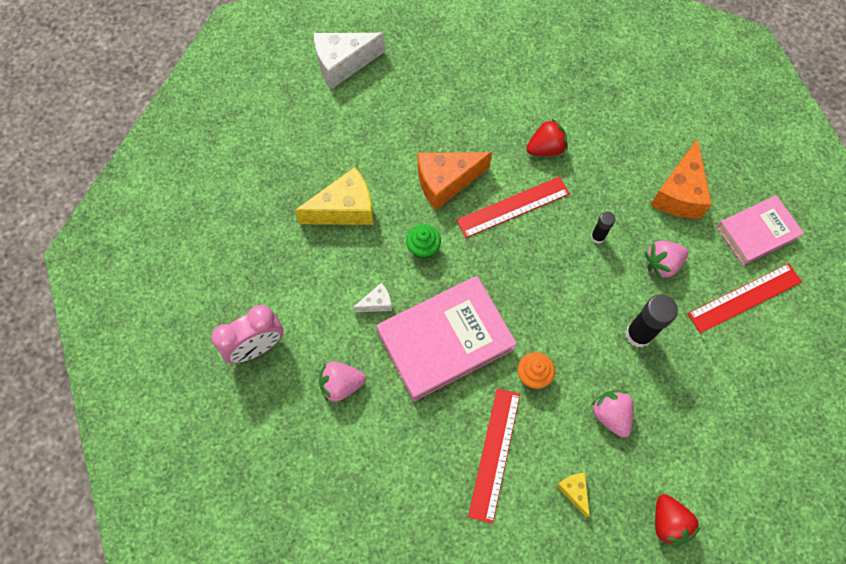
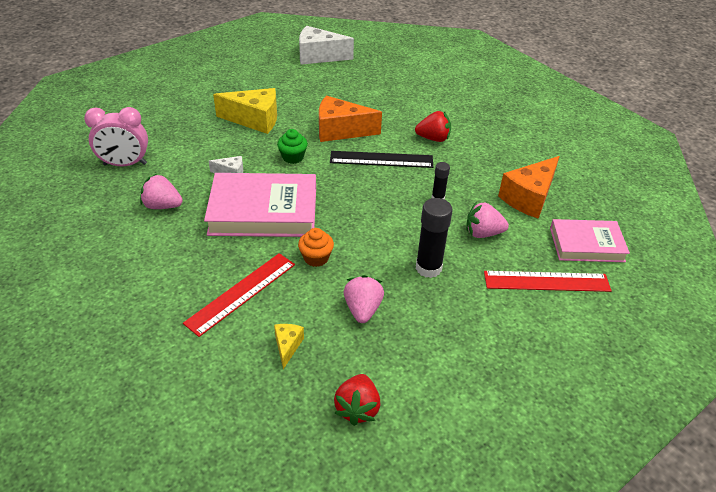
camera: 25 degrees right, 25 degrees down
(513, 207) = (381, 159): red ruler -> black ruler

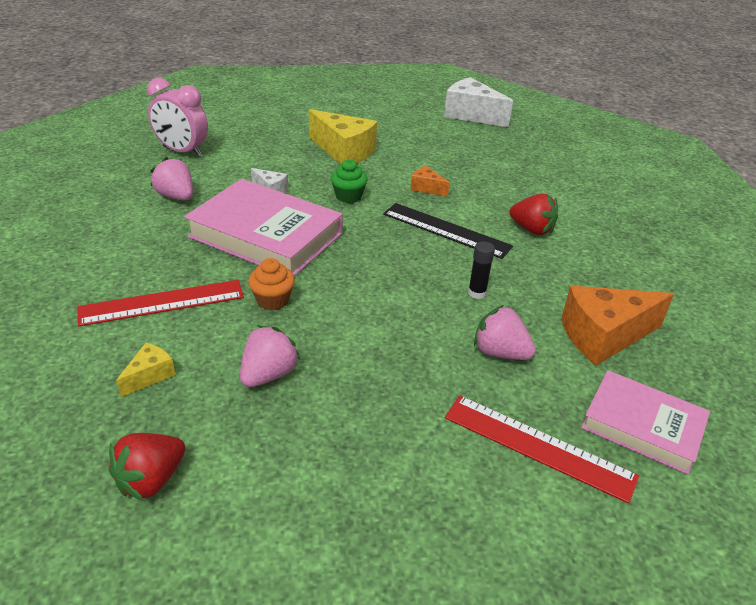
camera: 30 degrees right, 5 degrees down
(340, 131) = (426, 188): orange cheese -> orange cheese, size x0.49
(428, 268) = (391, 363): black glue stick -> none

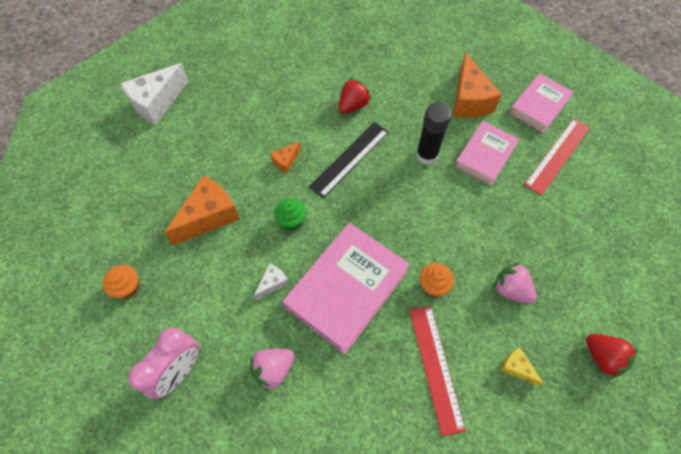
camera: 80 degrees left, 25 degrees up
(264, 122) = (127, 287): none -> orange cupcake
(344, 151) = (209, 216): yellow cheese -> orange cheese
(477, 293) = (426, 155): black glue stick -> black glue stick, size x1.78
(500, 352) = (485, 155): pink strawberry -> pink book

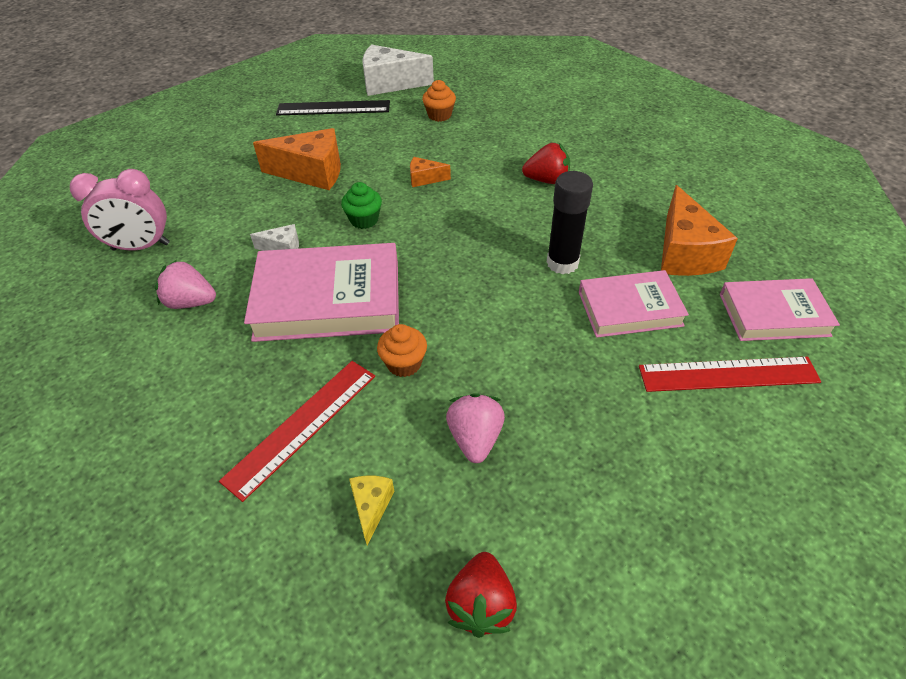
camera: 50 degrees right, 15 degrees down
(127, 287) = (196, 174): orange cupcake -> orange cupcake (439, 115)
(349, 159) = (481, 214): black ruler -> black ruler (333, 108)
(469, 100) = (684, 253): orange cheese -> orange cheese turned 45 degrees counterclockwise

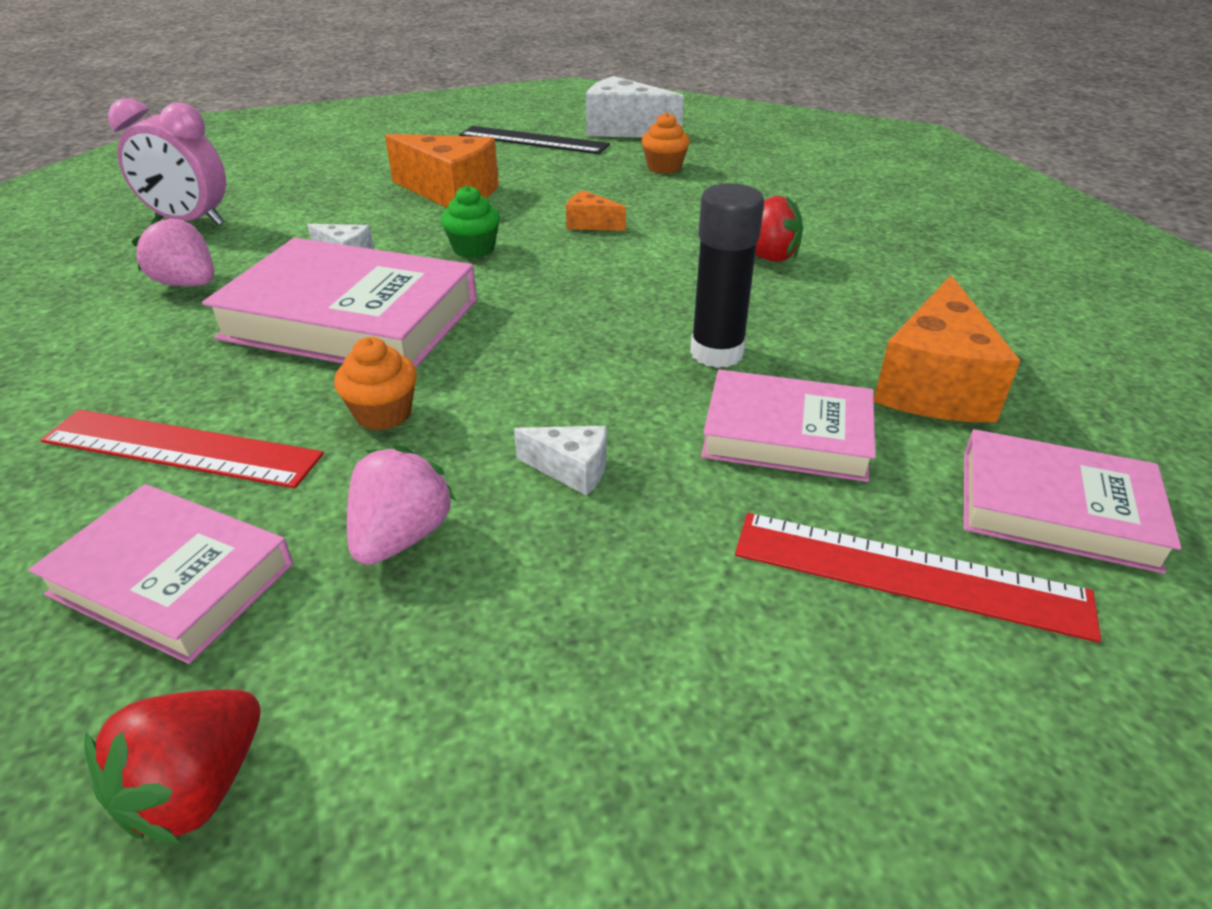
camera: 20 degrees right, 10 degrees down
(302, 426) = (181, 448): red ruler -> red ruler turned 45 degrees clockwise
(371, 507) = (172, 579): yellow cheese -> pink book
(535, 367) = (571, 470): none -> white cheese

